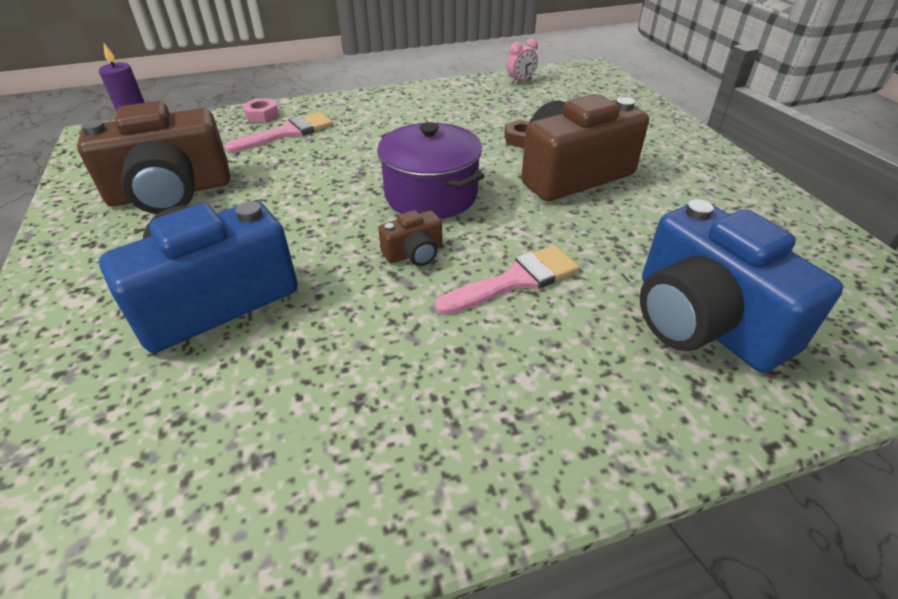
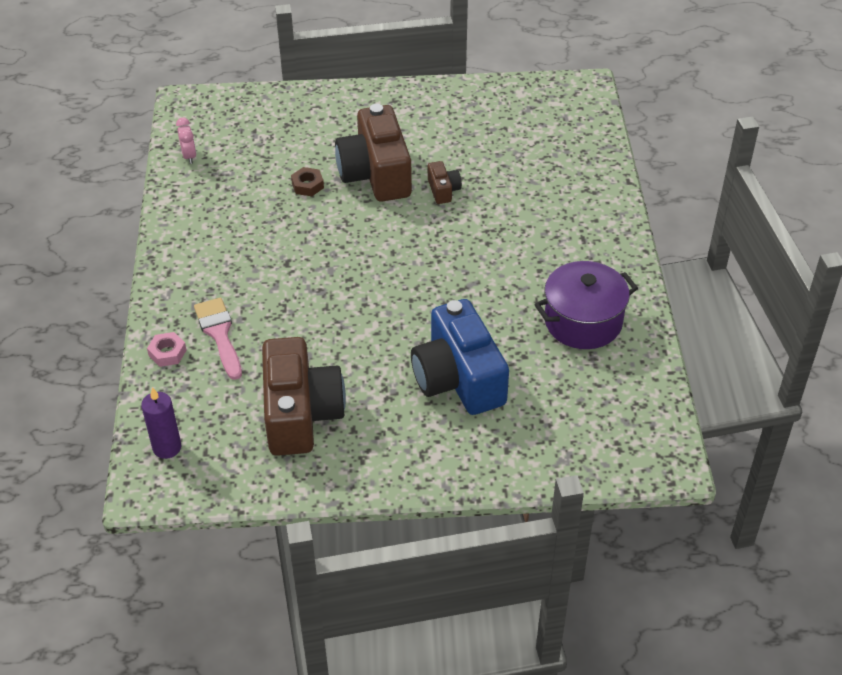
camera: 75 degrees left, 5 degrees up
(414, 253) = (443, 275): brown camera -> brown camera (443, 190)
(431, 195) = (373, 254): purple pot -> purple pot (583, 321)
(515, 280) = (488, 233): pink brush -> none
(703, 321) = (547, 169): blue camera -> none

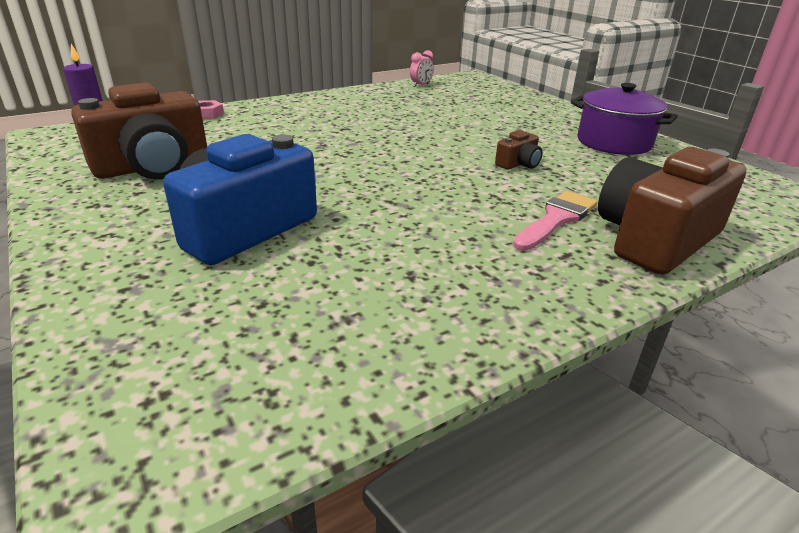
camera: 60 degrees right, 15 degrees down
(219, 334) = (239, 124): pink brush -> pink brush (556, 219)
(307, 185) = (443, 118): brown nut -> none
(376, 174) = (494, 136): brown camera -> brown camera (655, 239)
(583, 321) = (413, 291): purple pot -> purple pot (613, 142)

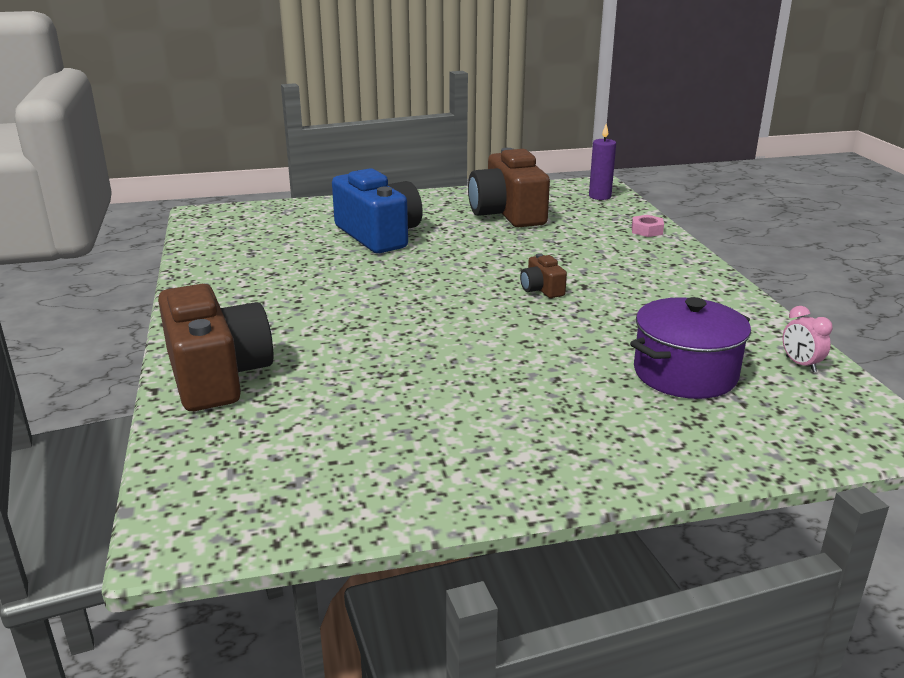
camera: 110 degrees right, 5 degrees down
(518, 164) = (425, 358): brown camera -> brown camera (541, 289)
(556, 219) = (292, 341): pink brush -> none
(613, 142) = (459, 456): purple pot -> purple pot (685, 374)

